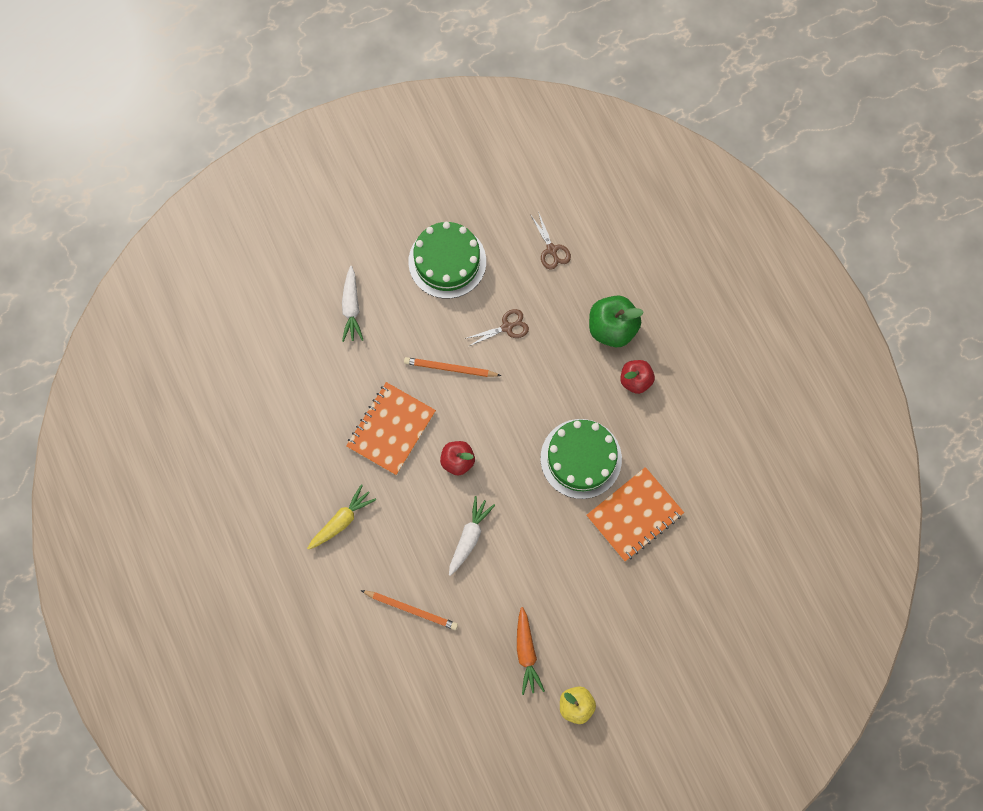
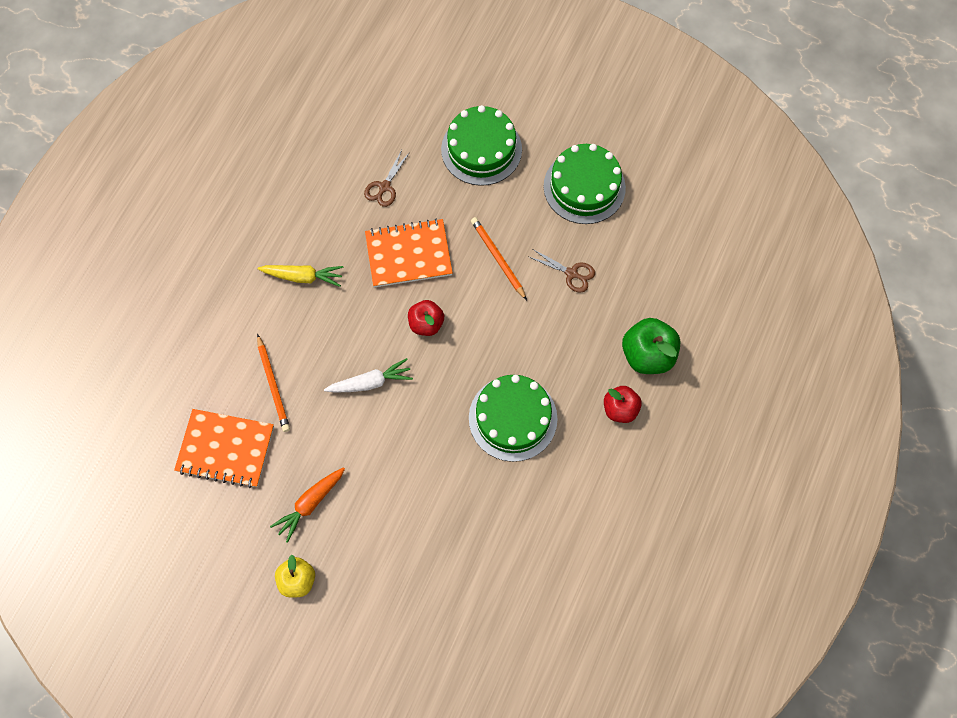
camera: 50 degrees right, 5 degrees down
(351, 308) = (481, 149): white carrot -> green cake
(551, 250) = (669, 256): brown scissors -> brown scissors (384, 187)
(634, 515) = (502, 500): orange notebook -> orange notebook (225, 449)

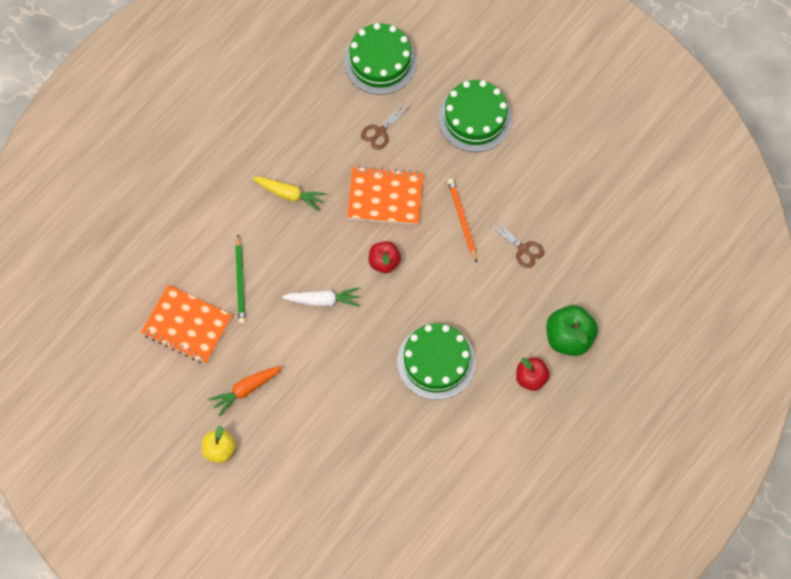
camera: 15 degrees right, 0 degrees up
(273, 385) = (240, 281): orange pencil -> green pencil
(584, 187) = (557, 174): green cake -> green cake (380, 62)

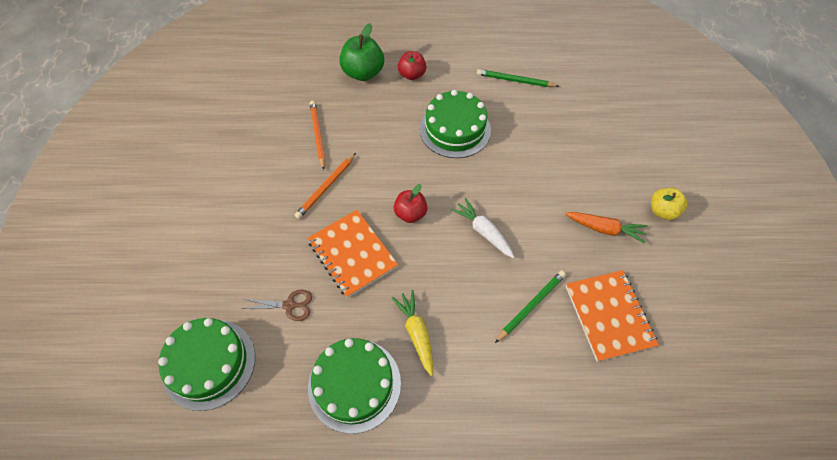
camera: 130 degrees left, 10 degrees down
(446, 463) = (515, 80): none -> green pencil
(475, 118) = (219, 241): green cake -> green cake (354, 384)
(523, 249) = (318, 135): brown scissors -> orange pencil

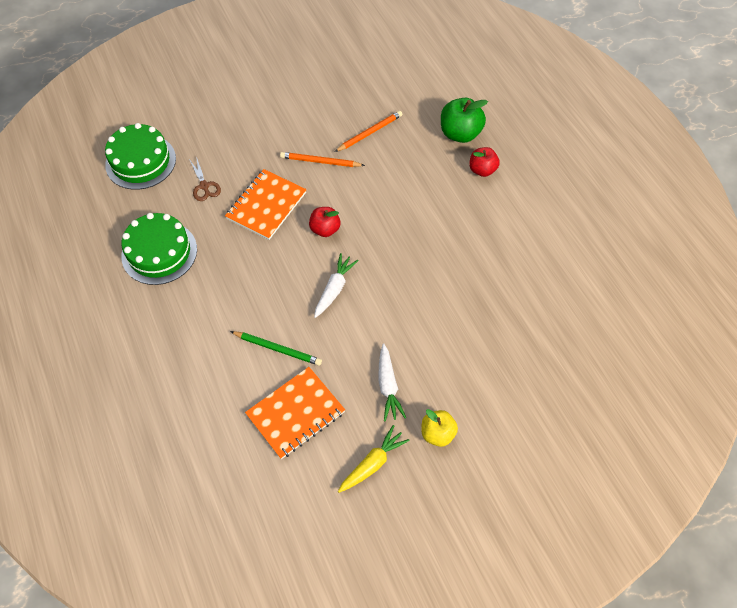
camera: 65 degrees right, 0 degrees up
(416, 333) = (217, 276): yellow carrot -> yellow carrot (373, 463)
(455, 129) = (436, 227): green cake -> none
(515, 80) = (531, 255): green pencil -> none
(604, 229) = (388, 386): orange carrot -> white carrot

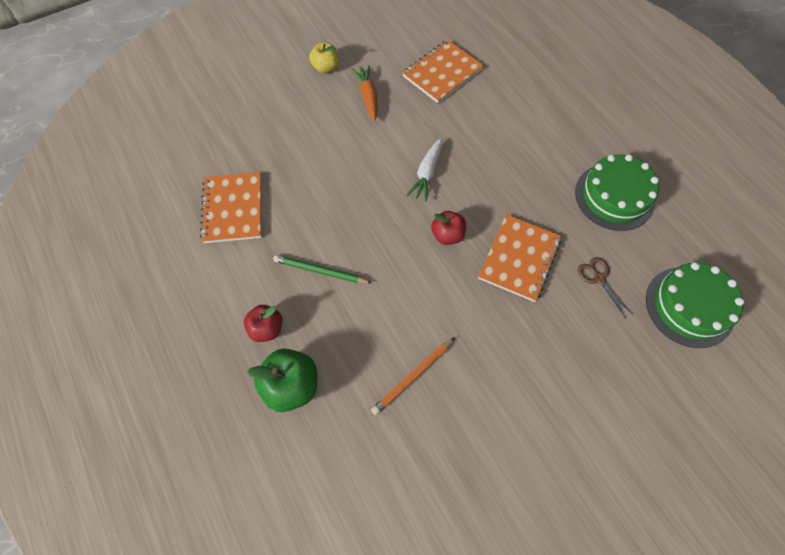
camera: 175 degrees right, 5 degrees up
(277, 349) = (469, 118): green pencil -> green pencil (321, 271)
(320, 161) = (469, 324): orange pencil -> none
(373, 463) = (376, 46): yellow carrot -> none
(388, 386) = (368, 97): white carrot -> orange carrot
(524, 268) = (233, 209): none -> orange notebook

